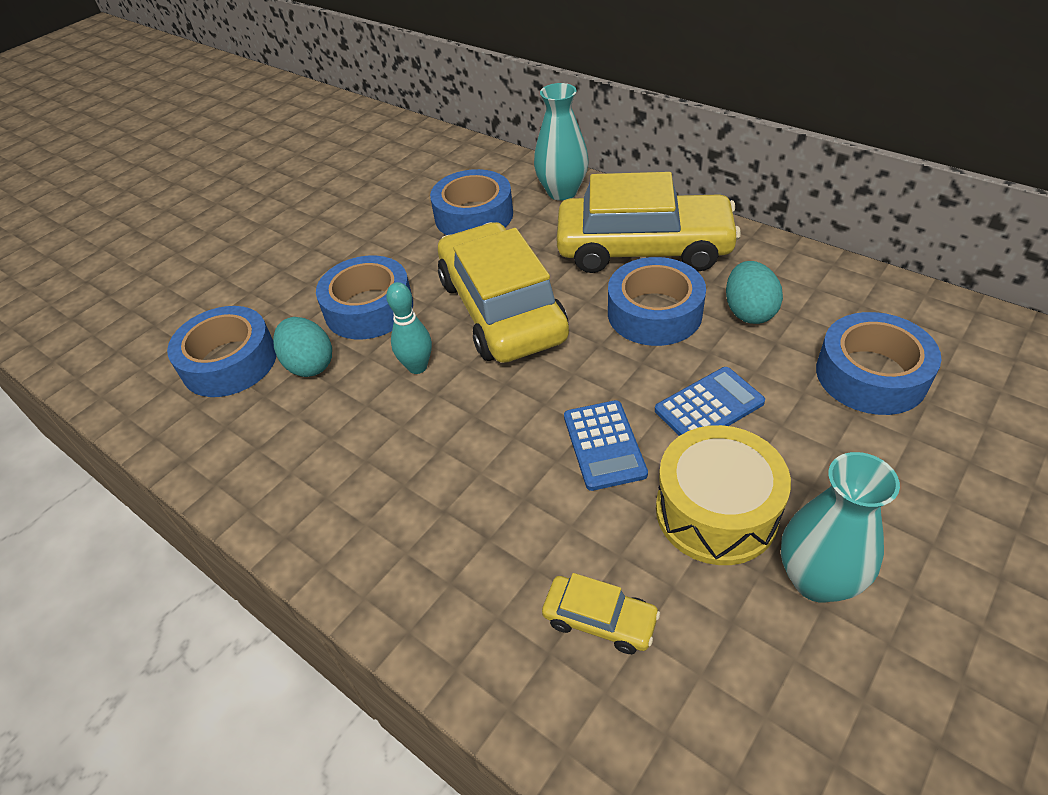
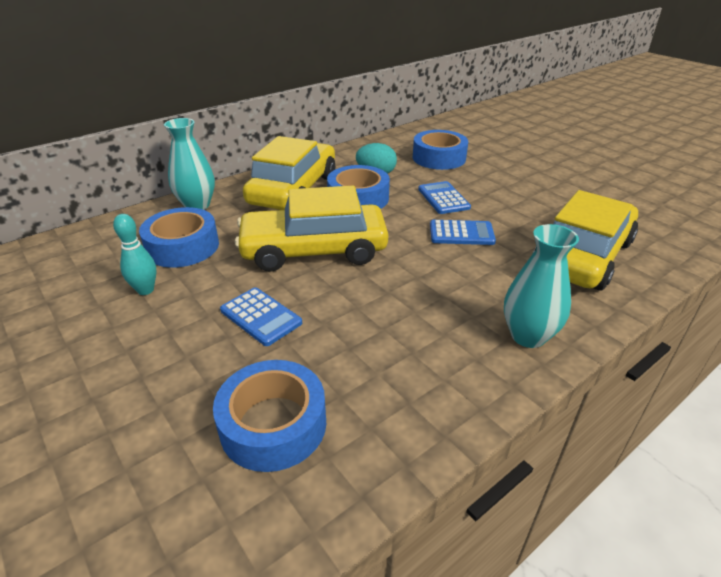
camera: 80 degrees left, 10 degrees down
(309, 364) = (314, 360): turquoise egg -> none
(369, 308) = (261, 316): blue tape -> blue calculator
(417, 367) = (354, 297): turquoise bowling pin -> turquoise bowling pin (145, 290)
(599, 620) = (582, 256): yellow car -> yellow car, size x2.40
(716, 511) = (516, 211): yellow drum -> none
(817, 579) = (557, 197): turquoise vase -> turquoise vase (528, 336)

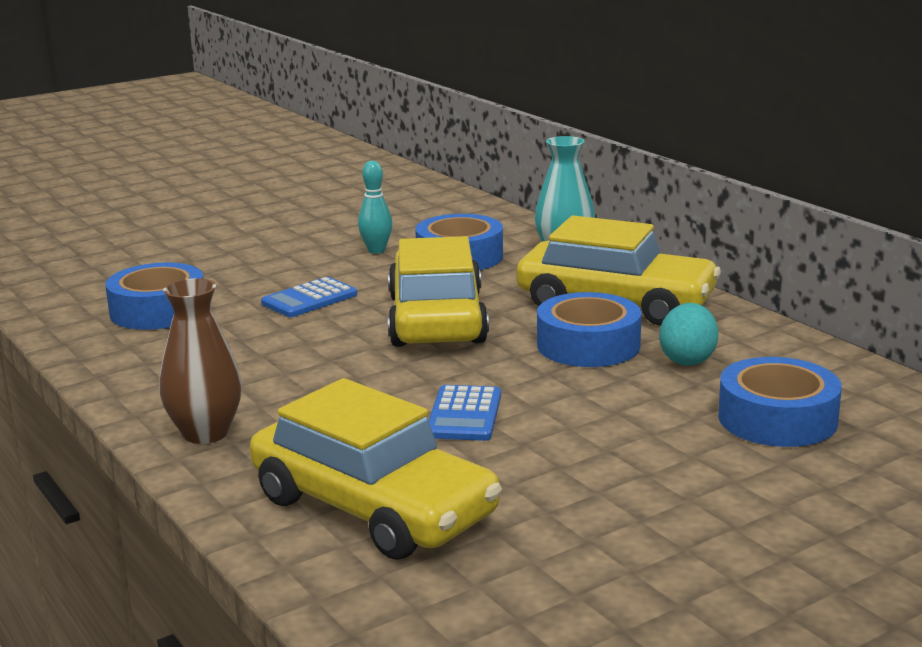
camera: 95 degrees right, 15 degrees down
(443, 198) = (589, 410): blue calculator -> none
(528, 336) = (205, 433): turquoise vase -> brown vase

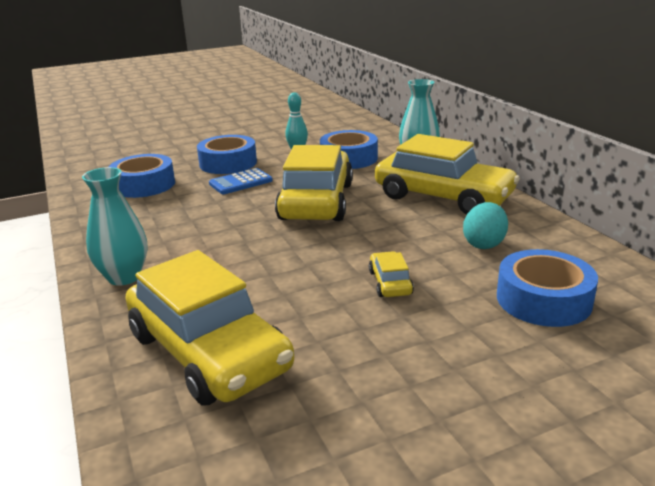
camera: 10 degrees right, 5 degrees up
(205, 433) = (124, 277): brown vase -> turquoise vase
(464, 415) = (307, 277): blue calculator -> none
(578, 414) = (390, 283): none -> yellow car
(588, 345) = (414, 227): blue tape -> blue tape (228, 163)

